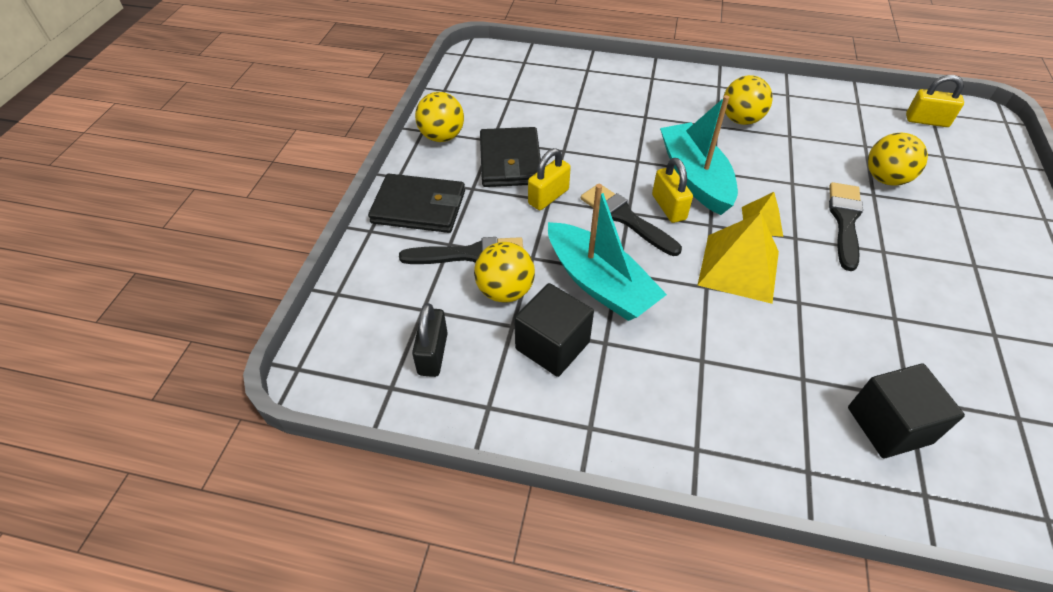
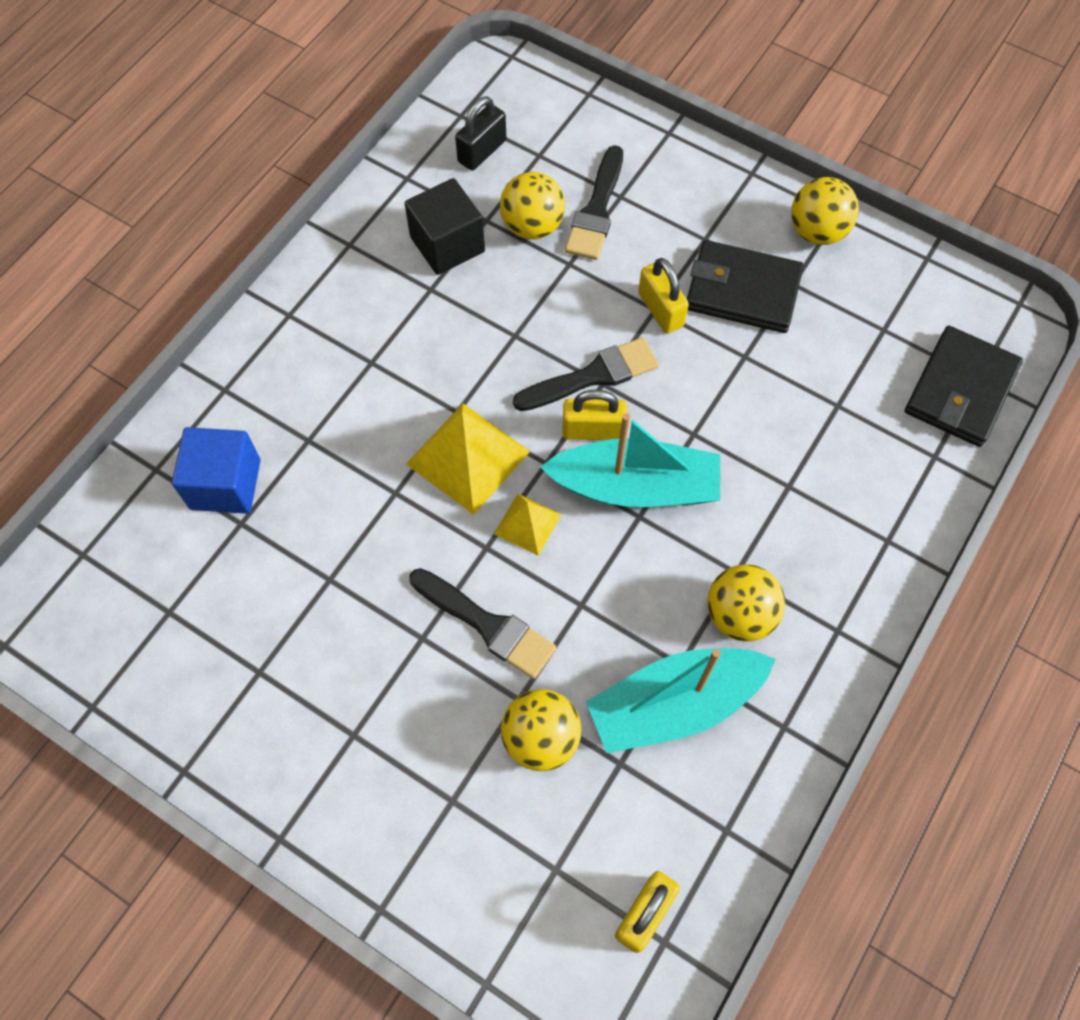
camera: 110 degrees right, 15 degrees up
(419, 207) = (690, 181): black wallet -> black wallet (960, 390)
(433, 354) = (482, 151): black padlock -> black padlock turned 75 degrees counterclockwise
(599, 283) = (506, 311): turquoise boat -> turquoise boat (674, 704)
(889, 425) = (225, 484): black cube -> blue cube

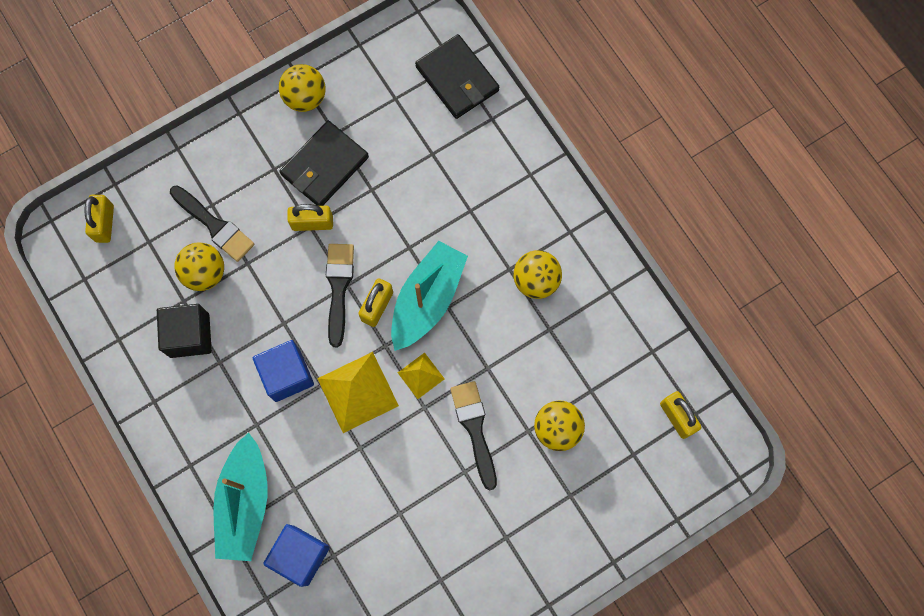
camera: 65 degrees left, 10 degrees up
(450, 368) = (287, 375): none -> blue cube
(482, 151) = (124, 278): black padlock -> none
(487, 625) = (474, 429): black brush -> black brush turned 75 degrees counterclockwise
(536, 105) = (104, 223): none -> yellow padlock
(674, 704) = (571, 344): turquoise boat -> turquoise boat (245, 502)

